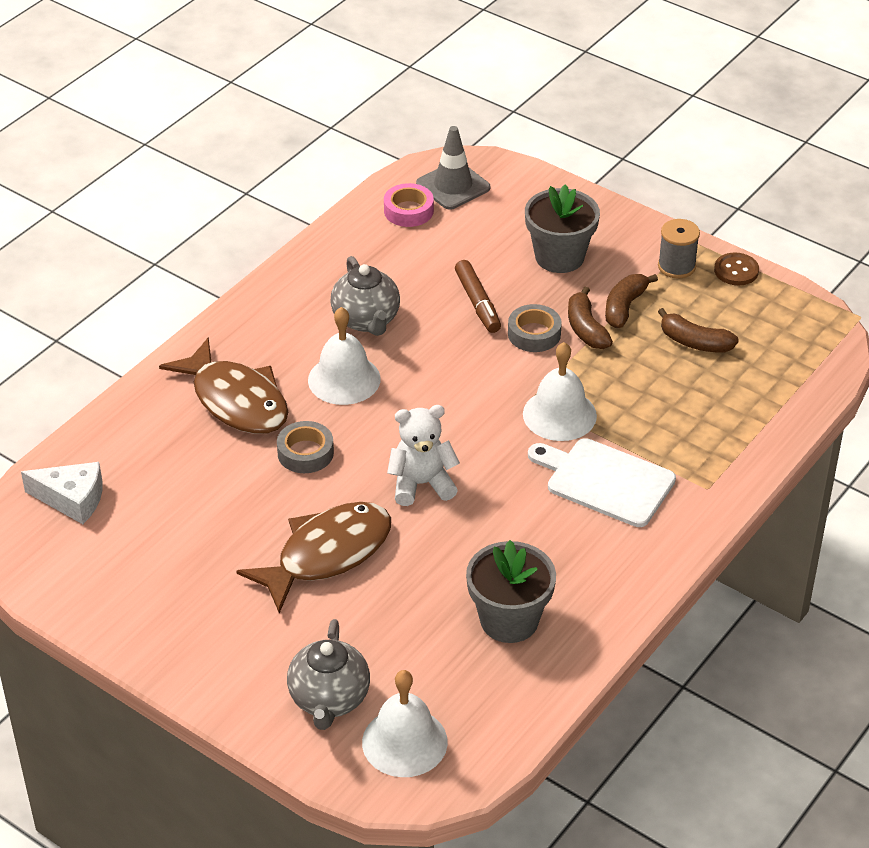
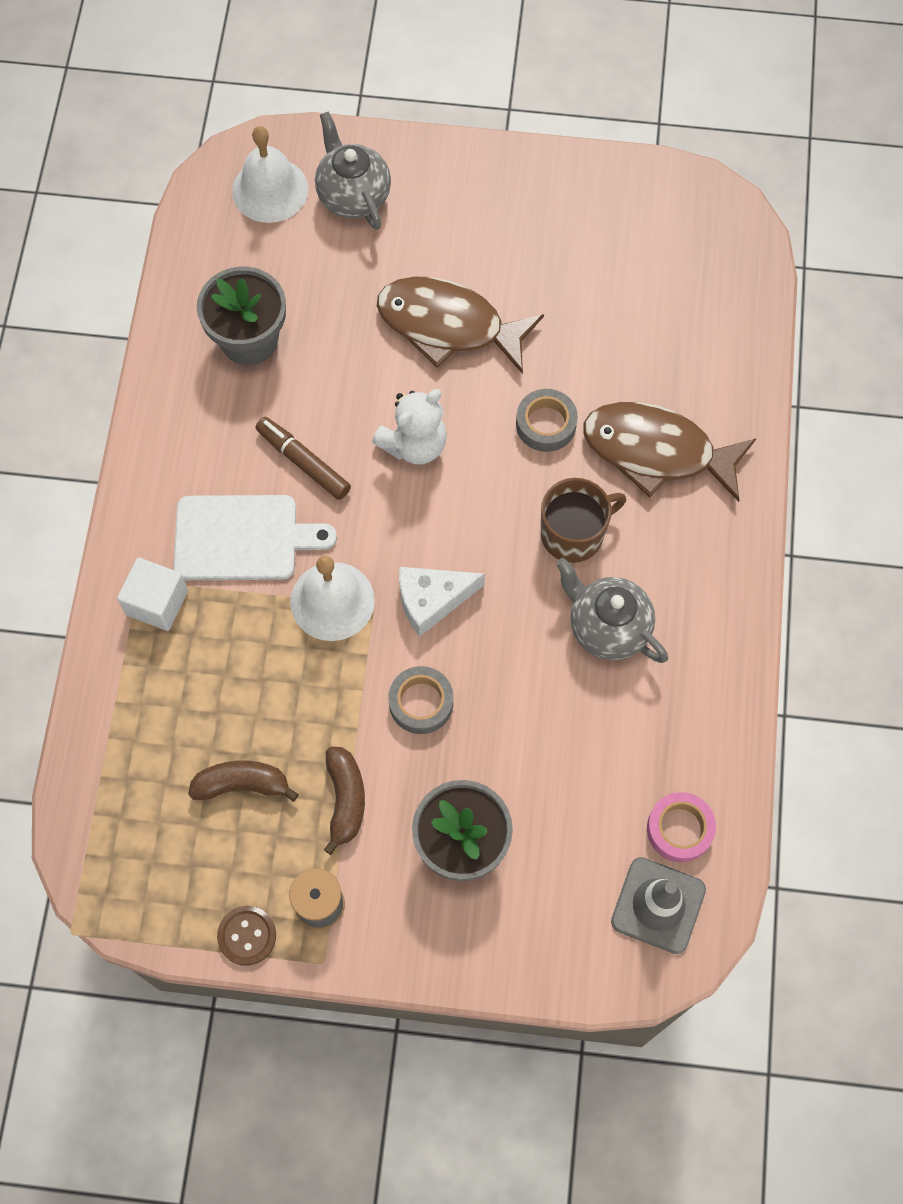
camera: 150 degrees right, 25 degrees up
(72, 499) = (711, 268): white cheese -> white cheese (432, 600)
(327, 554) = (448, 325): brown fish -> brown fish turned 90 degrees clockwise
(344, 379) = (574, 533): white bell -> brown mug
(477, 303) = (508, 717): brown marker -> brown marker (303, 462)
(586, 329) = (370, 741): brown banana -> none
(700, 468) = (157, 602): none -> white cube

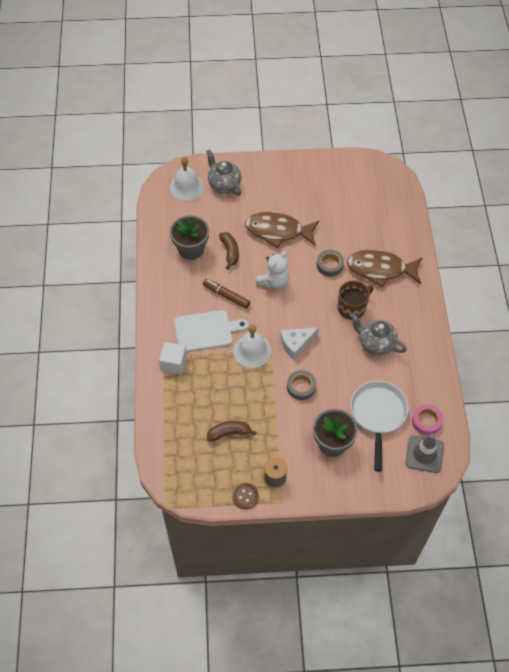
camera: 10 degrees left, 10 degrees down
(345, 799) = (276, 432): brown banana -> brown banana (230, 252)
(575, 797) = (378, 415): none -> white pan

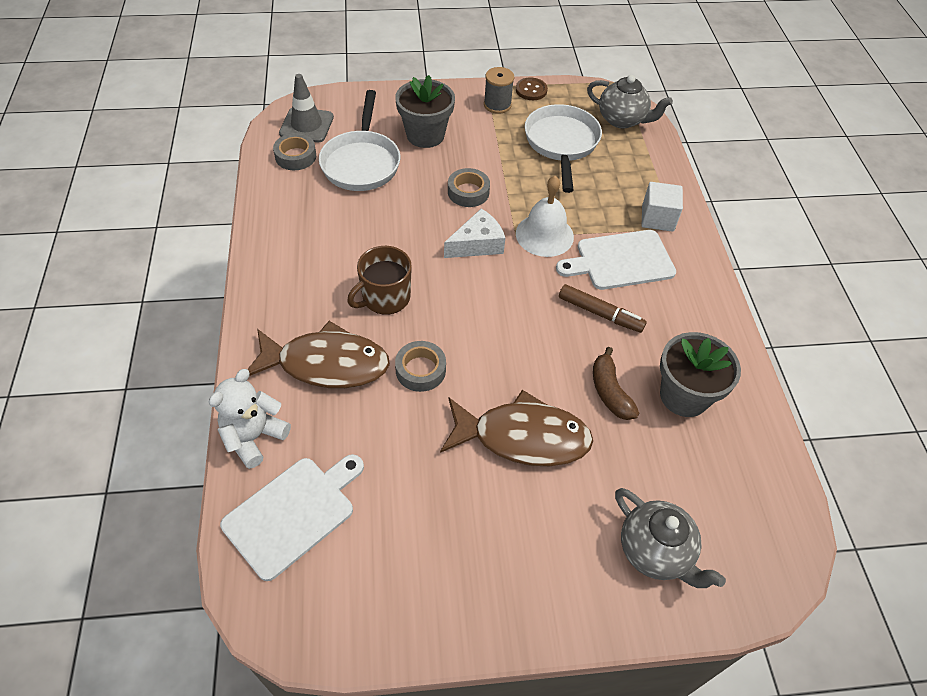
camera: 175 degrees right, 5 degrees down
(186, 187) = (736, 541): white bell -> none
(229, 433) = (561, 144): brown banana -> white pan
(274, 281) = (521, 338): white teddy bear -> white teddy bear (254, 437)
(376, 343) = (352, 246): grey teapot -> grey teapot (622, 120)
(385, 202) = (293, 513): none -> white cutting board
(426, 421) = (295, 156): pink tape -> grey tape

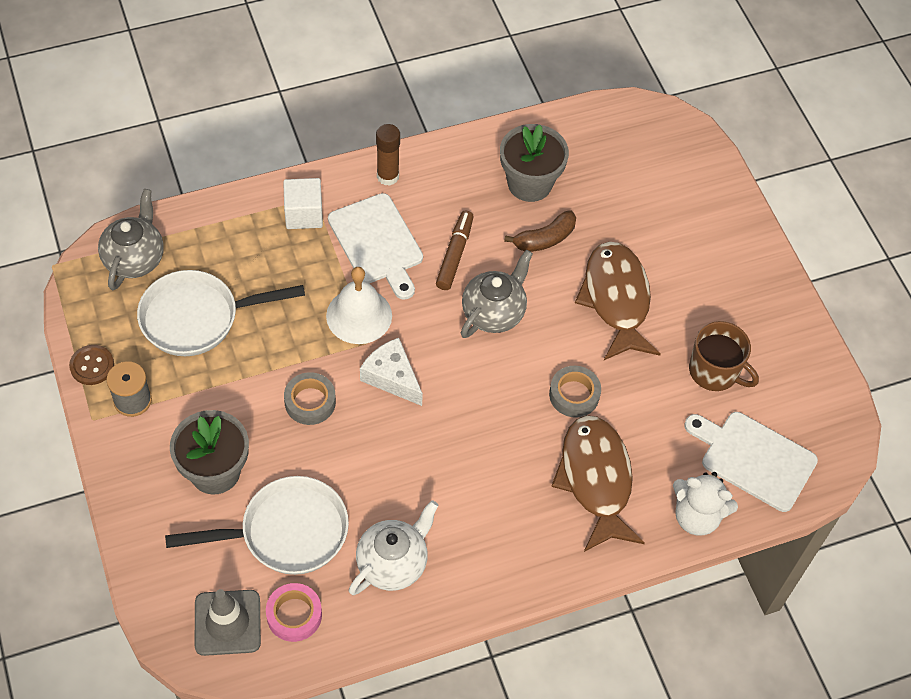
camera: 105 degrees left, 5 degrees up
(295, 156) = (294, 615): grey tape -> pink tape
(310, 214) = (393, 563): none -> white teapot
(385, 298) = (495, 449): brown mug -> brown mug (715, 371)
(655, 551) = (683, 197): grey teapot -> grey teapot (494, 313)
(698, 282) = (387, 176): none -> brown glue stick

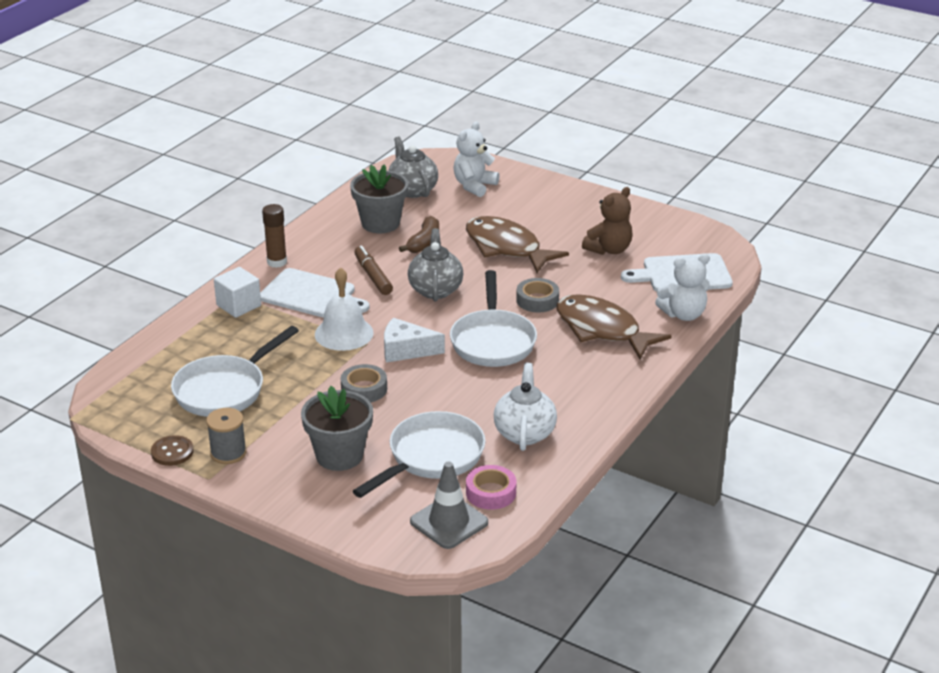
camera: 35 degrees left, 25 degrees down
(135, 259) = (135, 384): grey teapot -> grey teapot (412, 190)
(479, 421) = (493, 341): none -> white pan
(670, 187) = (474, 186): none -> white teddy bear
(715, 371) = (609, 249): brown mug -> brown teddy bear

